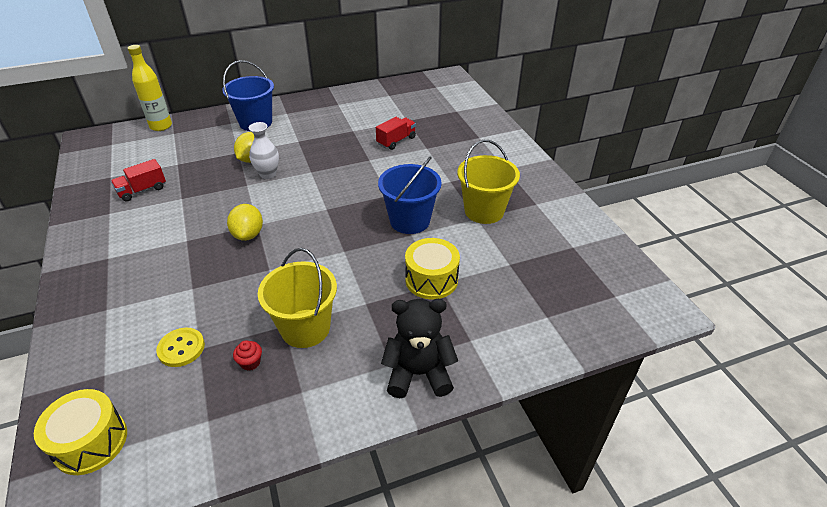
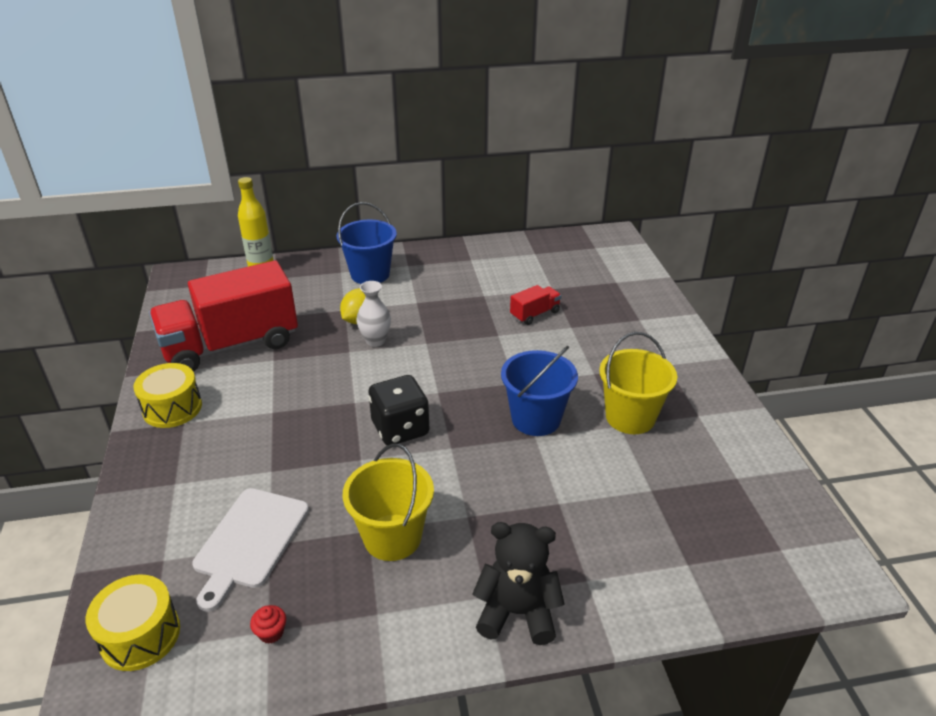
camera: 10 degrees right, 5 degrees down
(142, 190) = (231, 345): red truck -> red truck, size x2.44
(181, 348) = (250, 541): yellow button -> white cutting board
(248, 234) = (343, 413): yellow lemon -> none
(250, 362) = (324, 569): red cupcake -> red cupcake (271, 633)
(299, 241) = (400, 428): none -> black dice
(431, 279) = (551, 497): yellow drum -> yellow drum (172, 408)

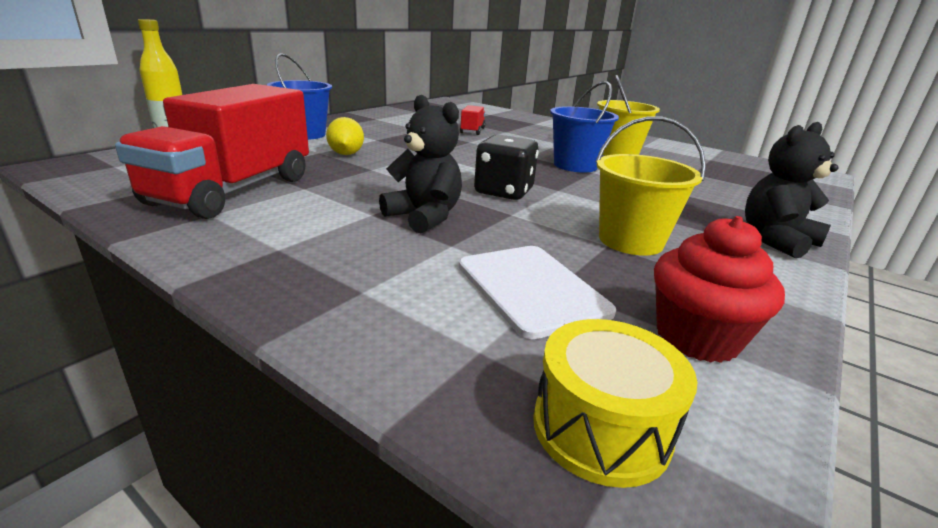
camera: 45 degrees left, 10 degrees down
(172, 408) = (240, 244): yellow drum -> none
(271, 633) = (697, 337): red cupcake -> red cupcake, size x2.36
(298, 432) = (424, 217): none -> black teddy bear
(375, 341) = (383, 160): white vase -> none

